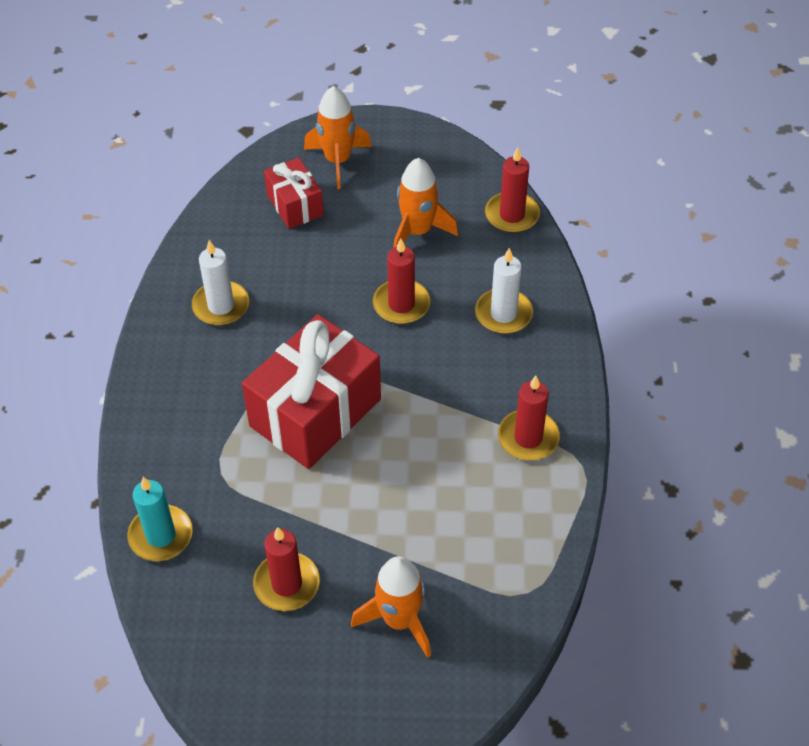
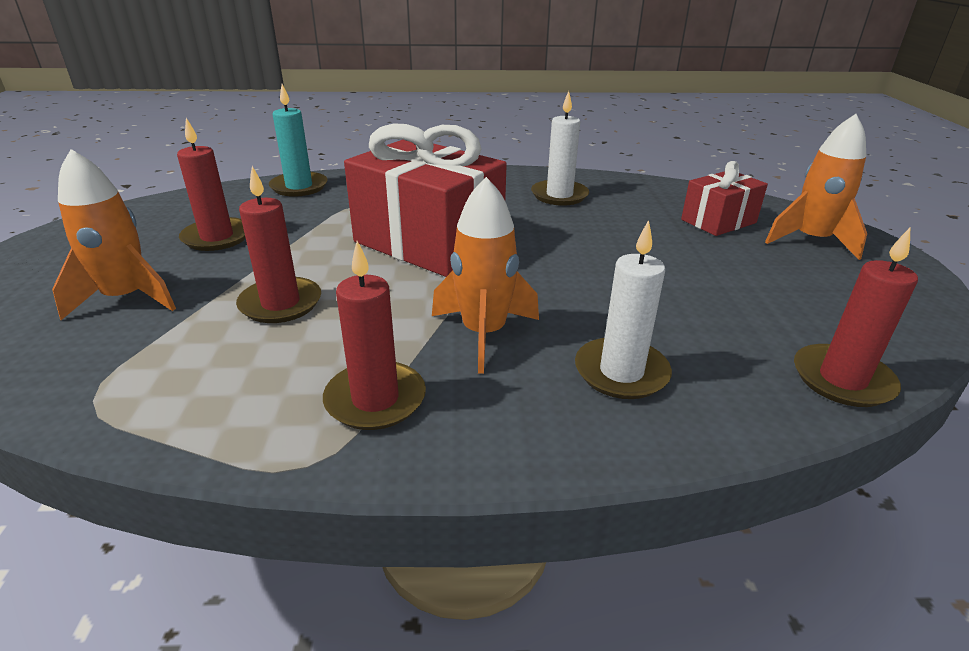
camera: 85 degrees right, 20 degrees down
(401, 304) = (602, 287): red candle -> red candle (280, 303)
(418, 231) = (737, 295): orange rocket -> orange rocket (483, 334)

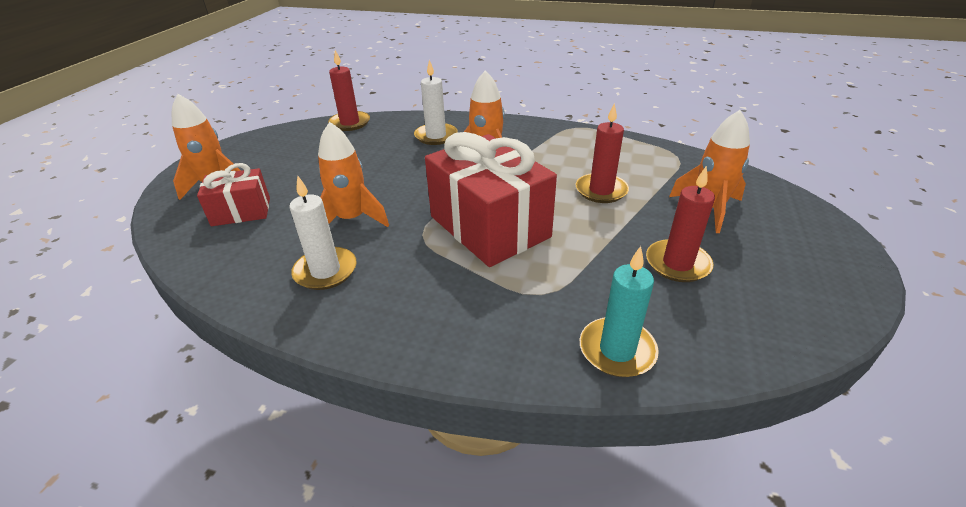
camera: 160 degrees left, 5 degrees up
(375, 399) = (548, 141): red candle -> none
(589, 230) = (352, 219): none -> orange rocket

